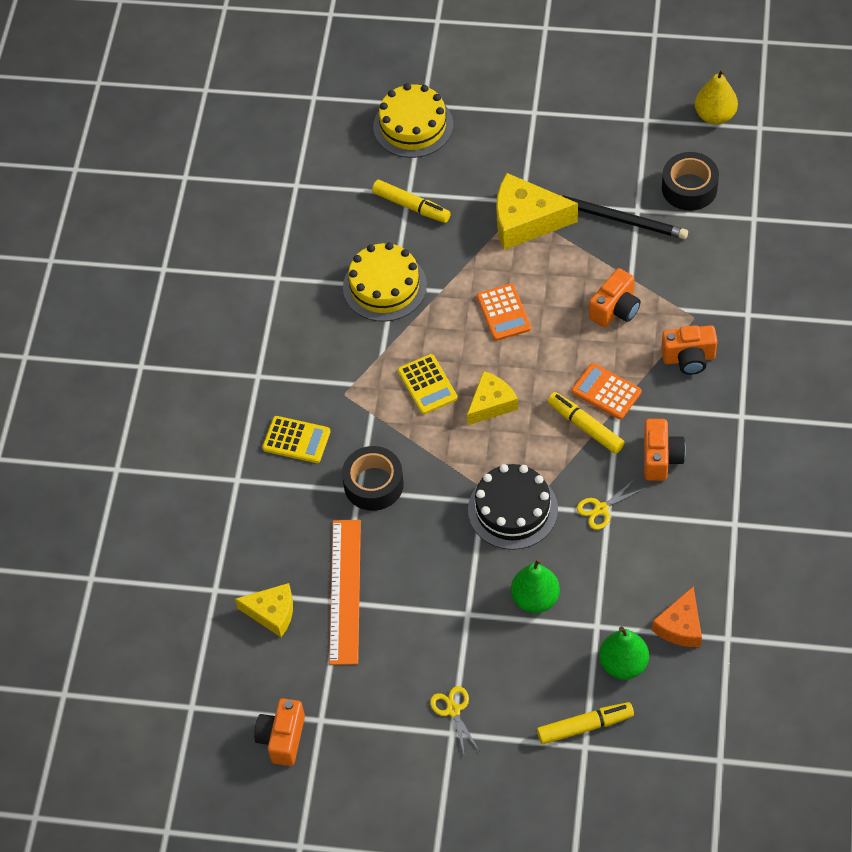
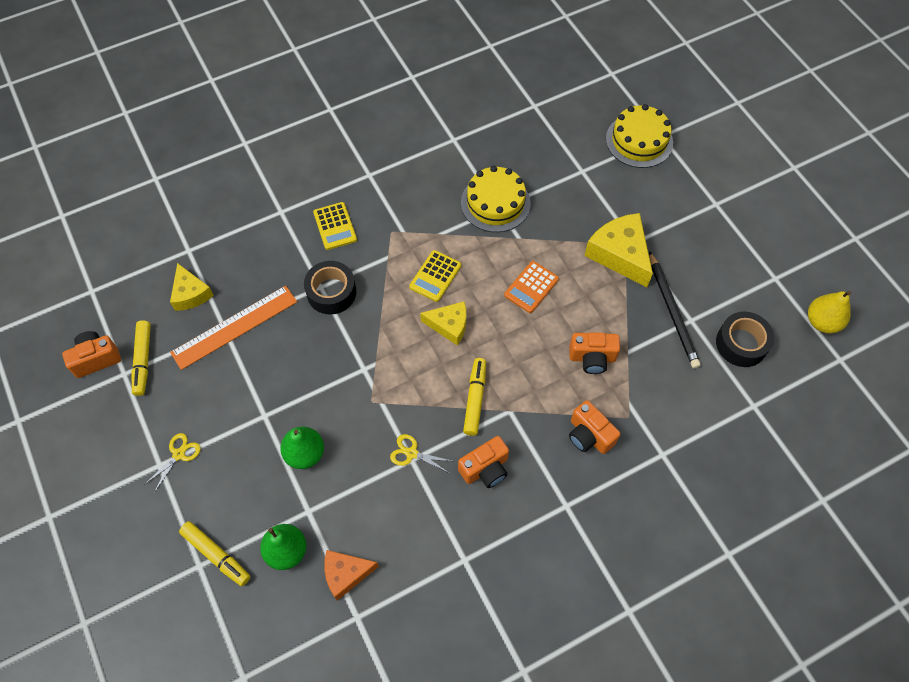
camera: 50 degrees right, 5 degrees up
(411, 206) = (573, 179): yellow marker -> yellow marker (143, 360)
(512, 509) = (370, 393): black cake -> none
(606, 392) = (515, 395): orange calculator -> none

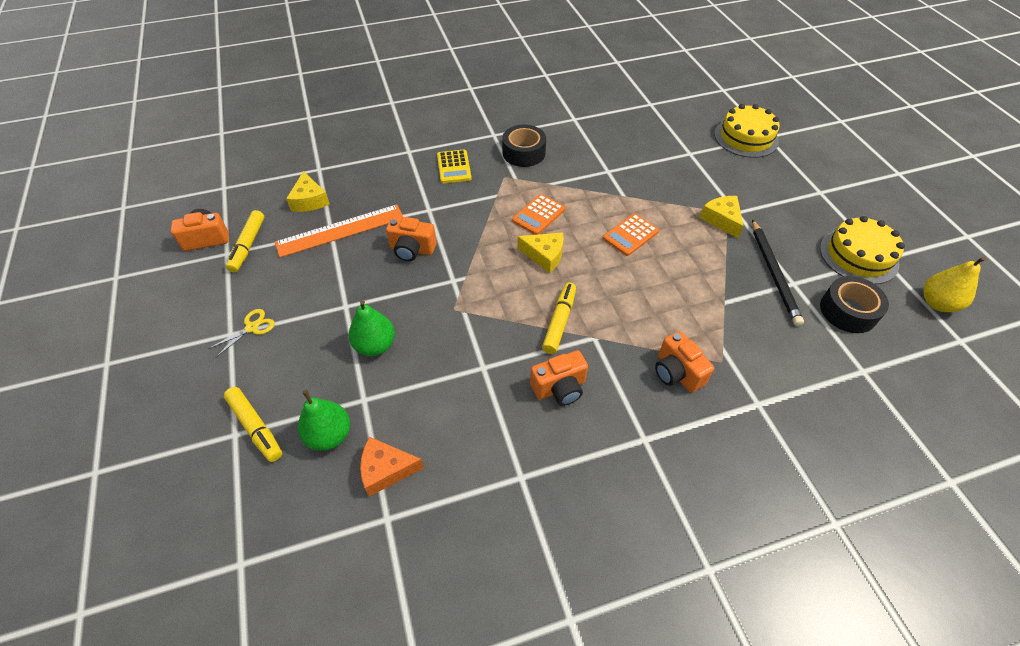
camera: 10 degrees right, 10 degrees down
(331, 292) = (438, 215): black tape -> black tape (524, 153)
(411, 453) = (484, 361): yellow scissors -> none
(435, 276) = (538, 215): yellow calculator -> orange calculator
(495, 203) = (605, 167): yellow cake -> yellow cake (858, 256)
(592, 358) = (686, 302): orange camera -> orange camera (412, 250)
(620, 254) = (722, 220): yellow cheese -> yellow cheese, size x0.63

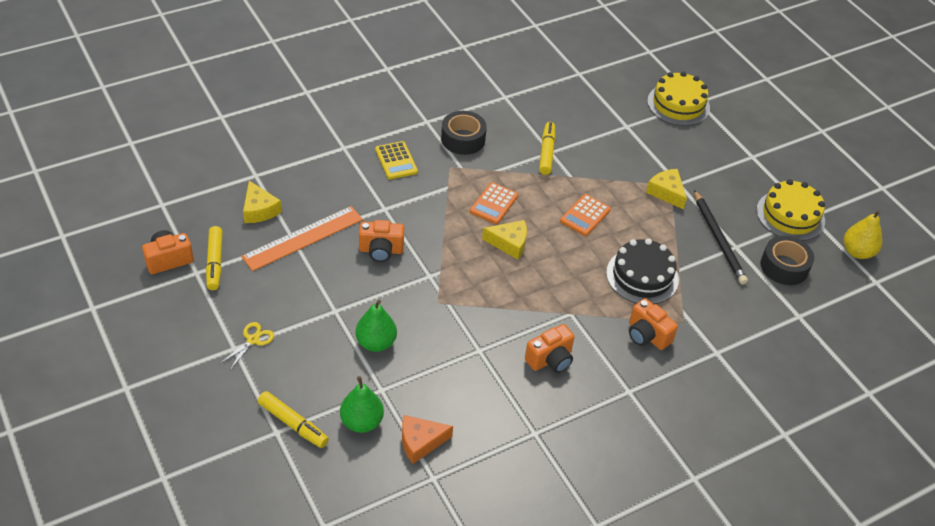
camera: 15 degrees left, 5 degrees down
(559, 321) = (537, 303): yellow marker -> yellow marker (546, 152)
(681, 305) = (642, 276): none -> black cake

